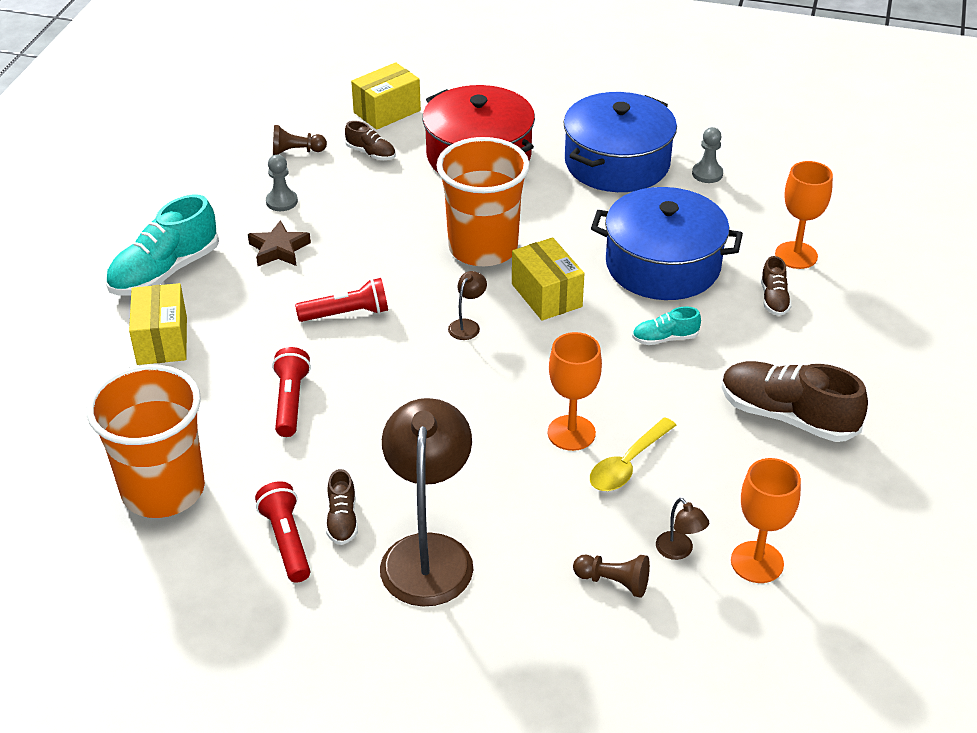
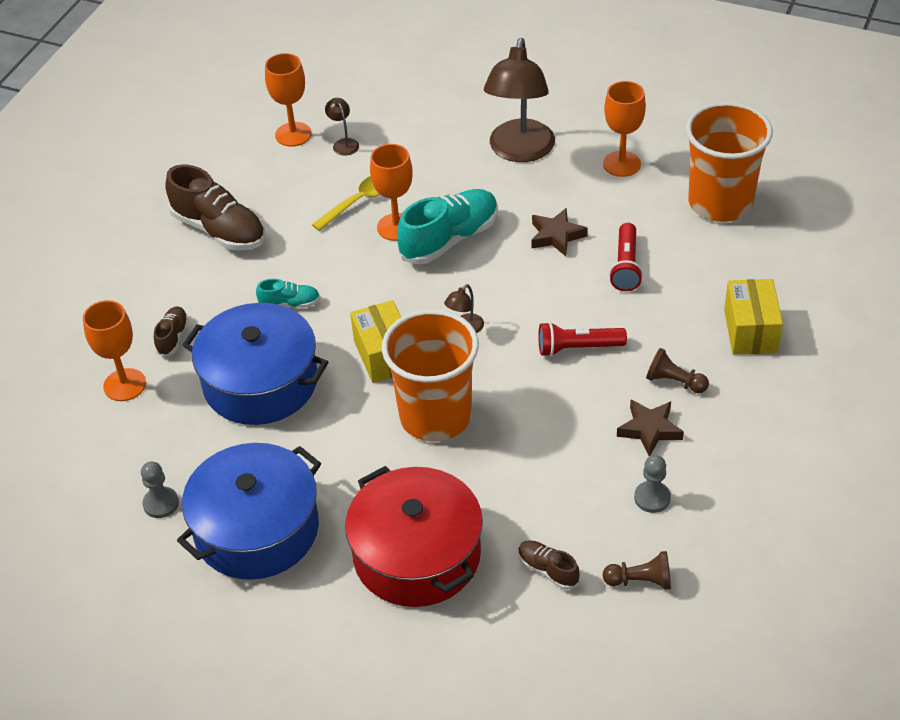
camera: 170 degrees left, 5 degrees up
(165, 272) = (765, 409): turquoise shoe -> turquoise shoe (449, 239)
(286, 541) = (621, 164): red flashlight -> orange goblet
(342, 520) = (581, 175): brown shoe -> none
(373, 433) = (556, 236): none -> brown star
(387, 112) = (524, 649): yellow box -> none
(613, 582) = (395, 128): brown pawn -> brown pawn (674, 382)

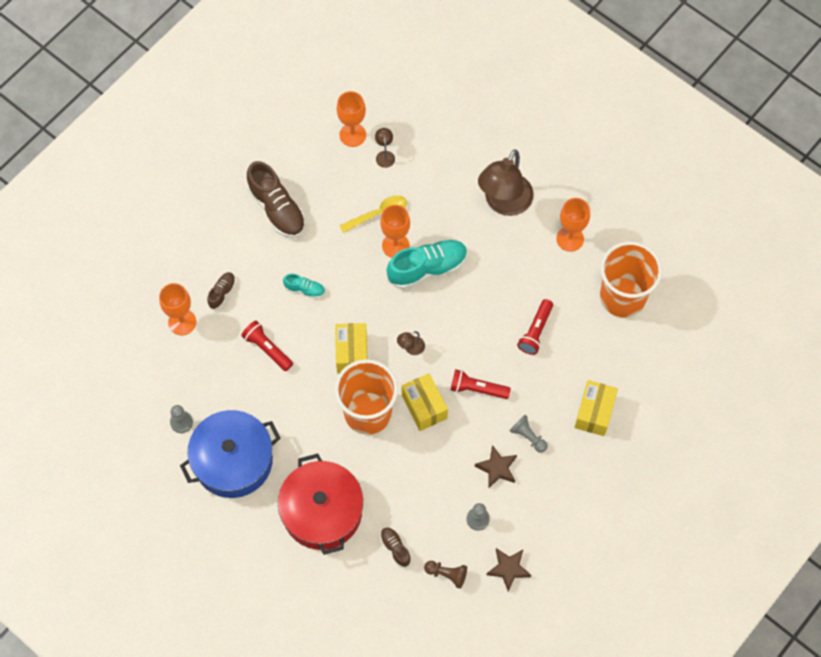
camera: 15 degrees right, 20 degrees up
(260, 382) = (267, 349): blue pot -> red flashlight
(513, 388) = (424, 407): none -> yellow box
(556, 236) = (500, 289): brown star -> brown star (508, 569)
(674, 382) = (528, 437): brown pawn -> grey pawn

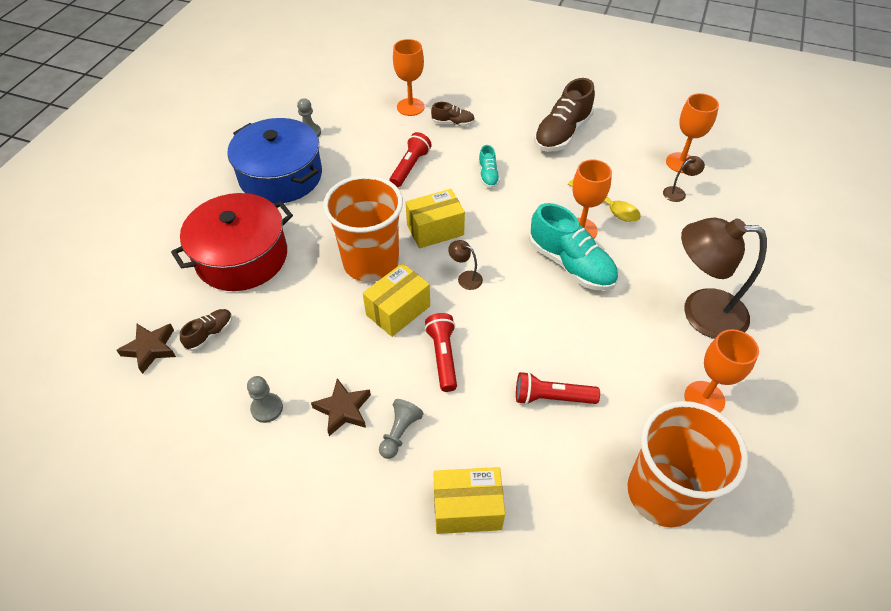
camera: 70 degrees right, 15 degrees down
(447, 574) = (184, 396): brown pawn -> none
(508, 569) = (203, 466): brown star -> brown star (150, 349)

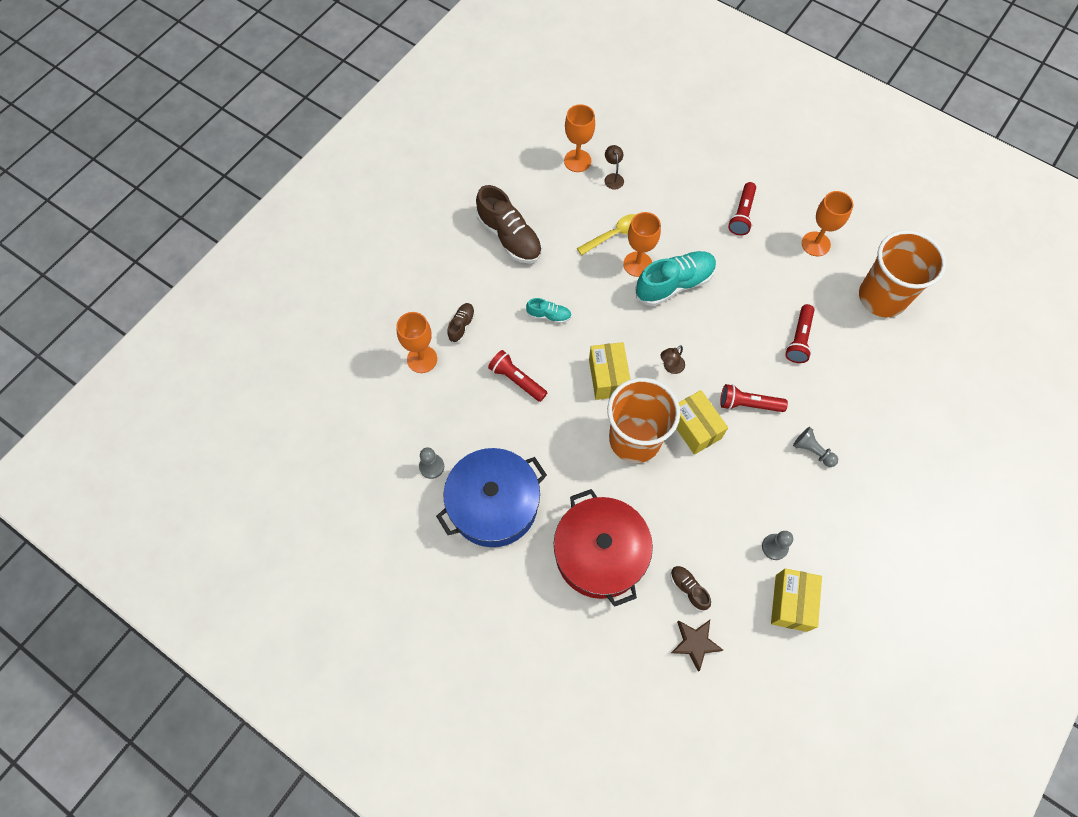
camera: 75 degrees left, 15 degrees up
(343, 409) = (785, 488): brown star -> none
(467, 508) = (878, 419): yellow box -> yellow box (791, 603)
(701, 312) = (742, 214): brown lamp -> red flashlight

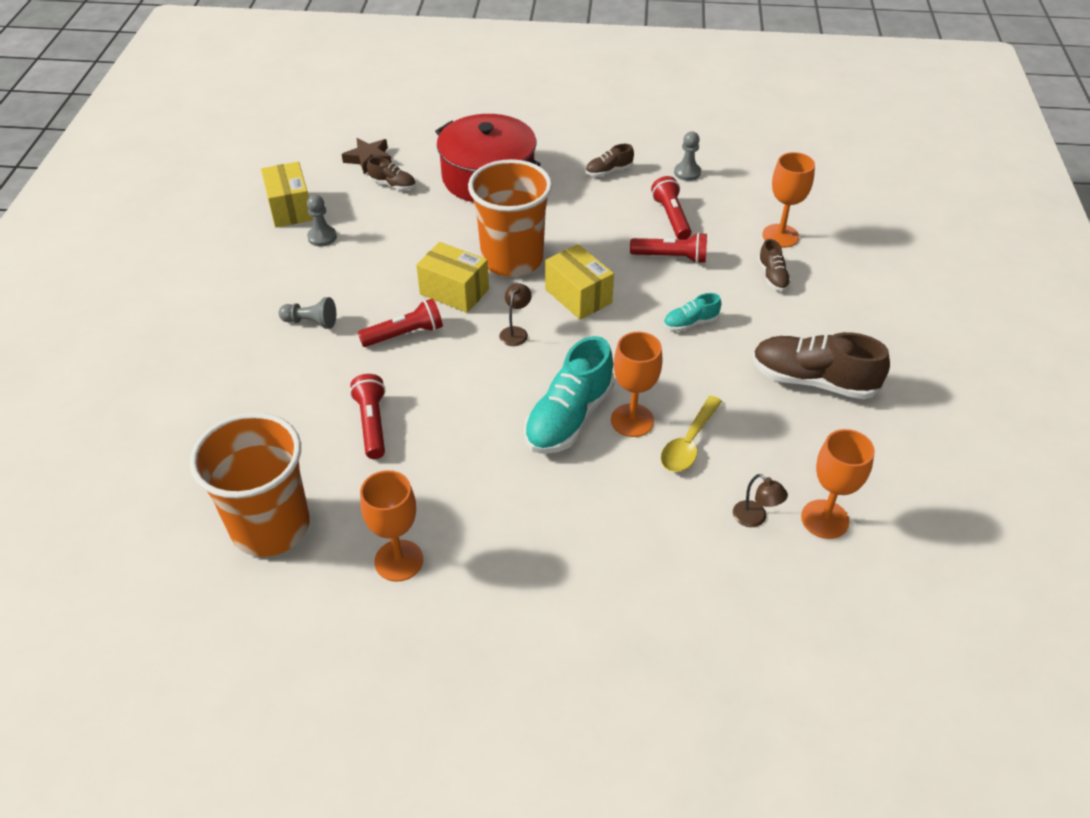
camera: 150 degrees right, 20 degrees down
(493, 504) = (609, 171): blue pot -> brown shoe
(742, 214) = (532, 553): red flashlight -> red flashlight (671, 217)

